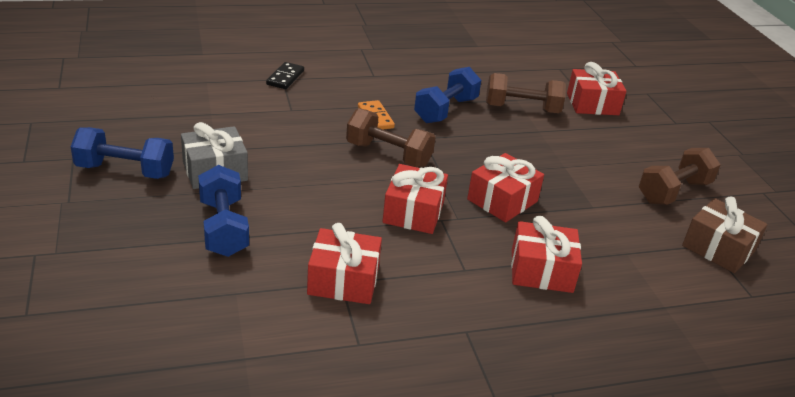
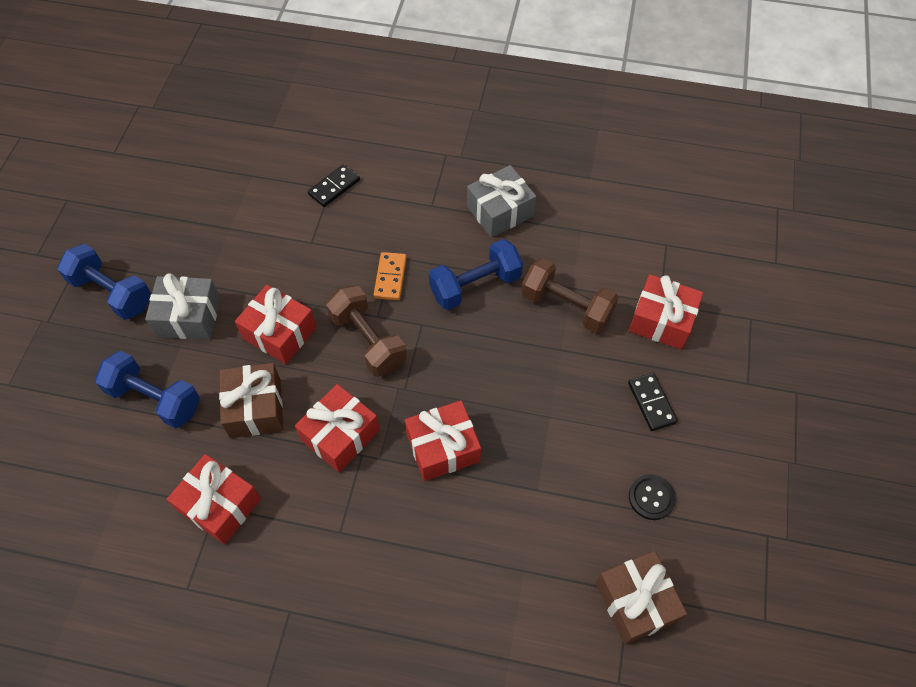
camera: 30 degrees right, 25 degrees up
(223, 228) = (155, 399): blue dumbbell -> blue dumbbell turned 75 degrees counterclockwise
(325, 213) = (255, 408): none -> brown gift
(429, 70) = (500, 211): none -> grey gift
(541, 270) = (414, 562): red gift -> red gift (279, 333)
(626, 145) = (651, 403): none -> black domino
(673, 192) = (651, 497): brown dumbbell -> black button

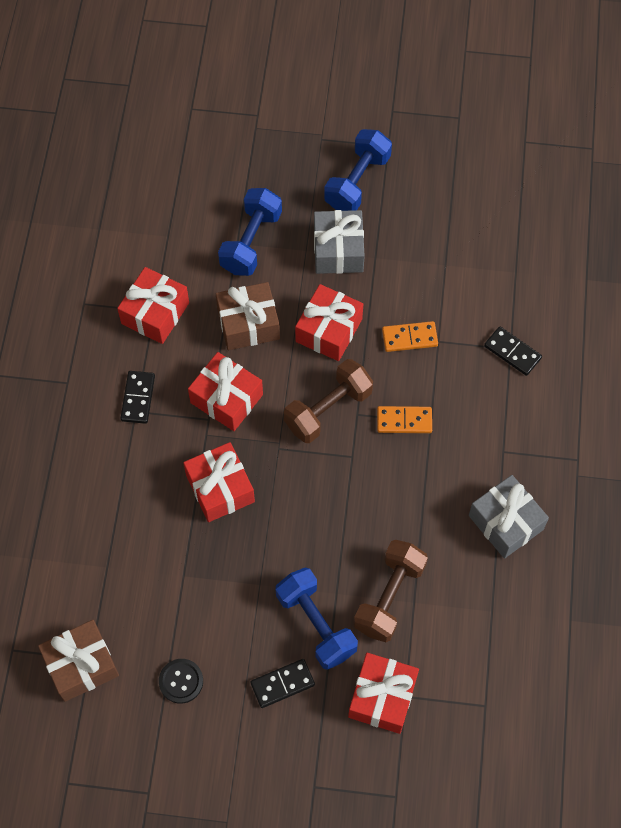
camera: 85 degrees right, 5 degrees up
(303, 264) = (409, 338): none -> orange domino
(324, 528) = (138, 398): none -> black domino
(475, 285) = (404, 504): blue dumbbell -> blue dumbbell (316, 624)

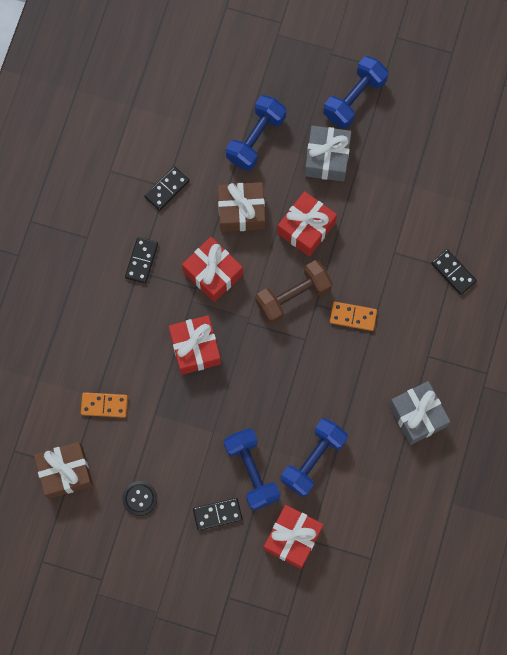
camera: 10 degrees right, 10 degrees up
(155, 313) = (167, 189): red gift -> black domino
(389, 597) = (313, 460): brown dumbbell -> blue dumbbell
(409, 338) = (371, 246): orange domino -> orange domino (104, 405)

